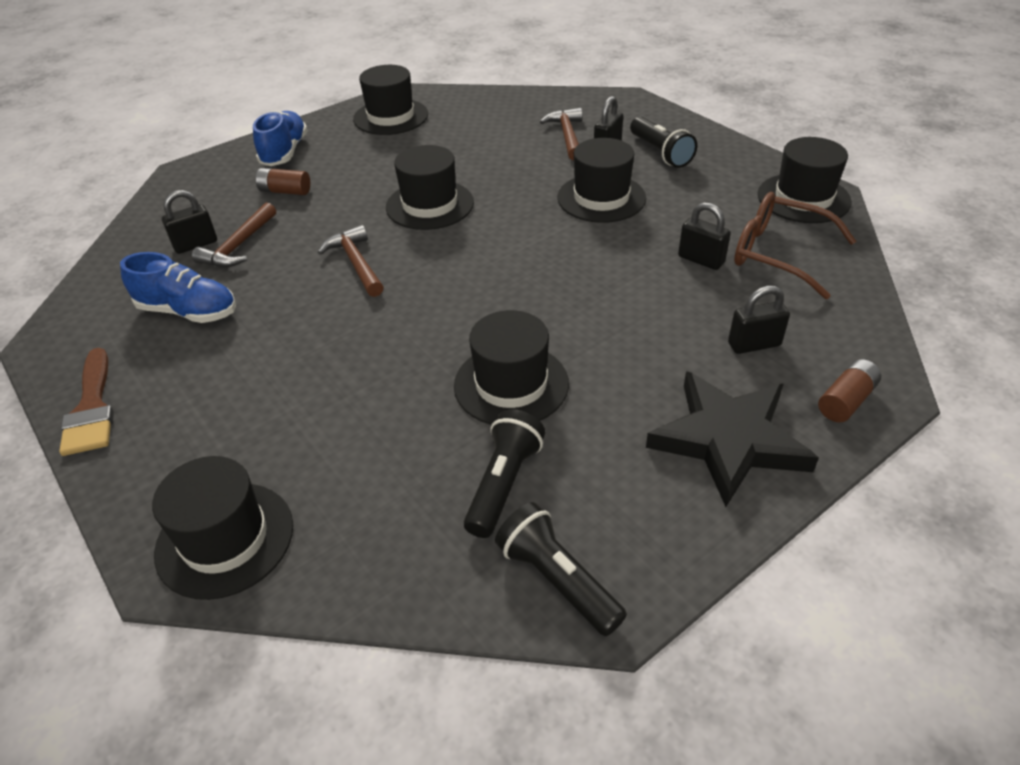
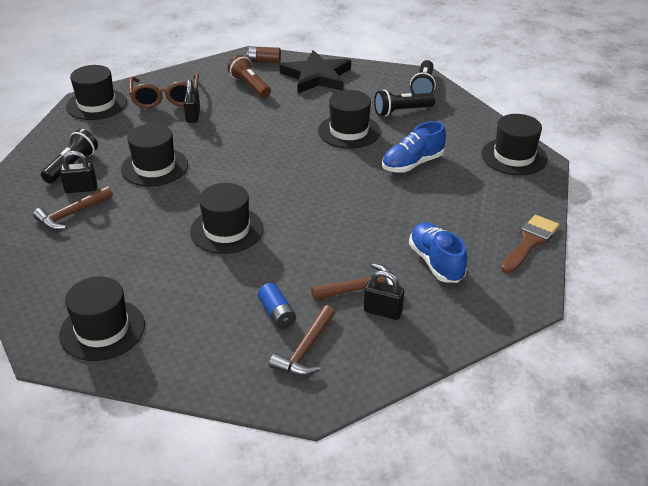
camera: 130 degrees left, 5 degrees down
(284, 152) = (221, 358): blue shoe -> blue shoe (412, 164)
(285, 191) = (277, 313): brown battery -> blue battery
(356, 263) = (319, 225): brown hammer -> brown hammer (305, 350)
(754, 344) = (250, 86): black padlock -> brown flashlight

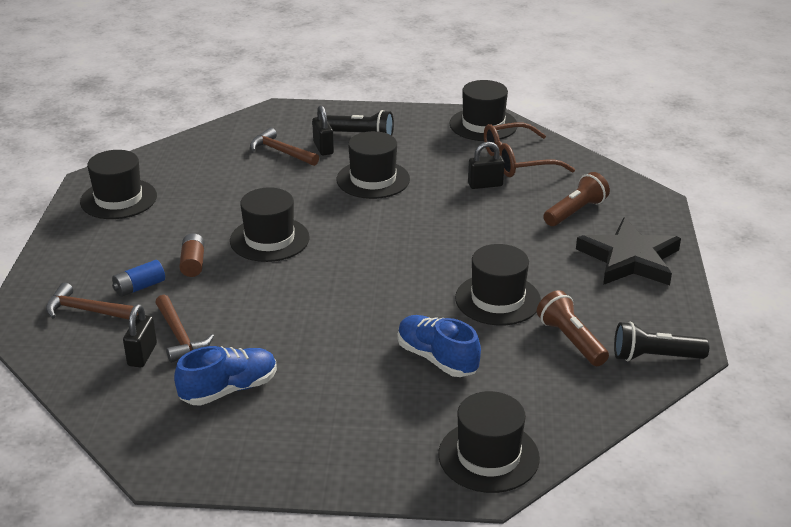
camera: 80 degrees right, 5 degrees down
(264, 61) = (648, 213): brown battery -> brown battery (193, 263)
(401, 111) = (571, 340): black flashlight -> brown flashlight
(530, 242) = (280, 471): brown brush -> none

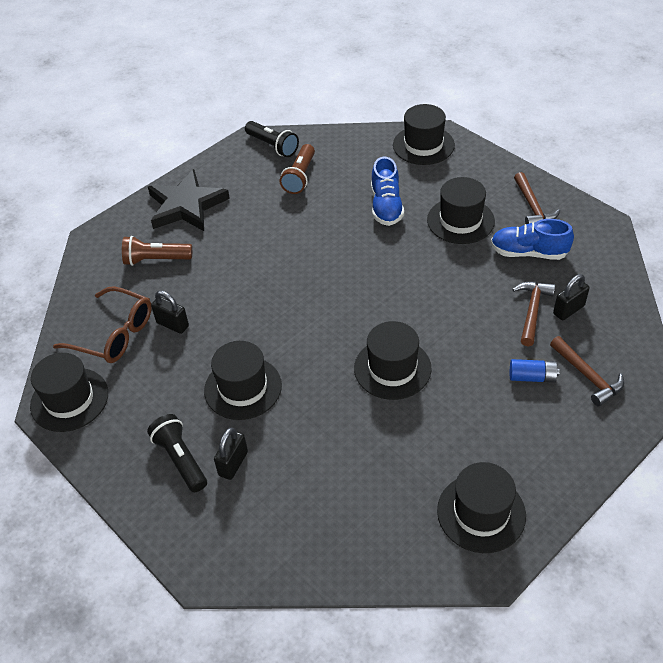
camera: 135 degrees left, 15 degrees up
(193, 263) = (473, 378): brown battery -> none
(281, 152) = (274, 485): brown hammer -> brown hammer (532, 207)
(497, 299) = (302, 223): black hat -> black hat (460, 220)

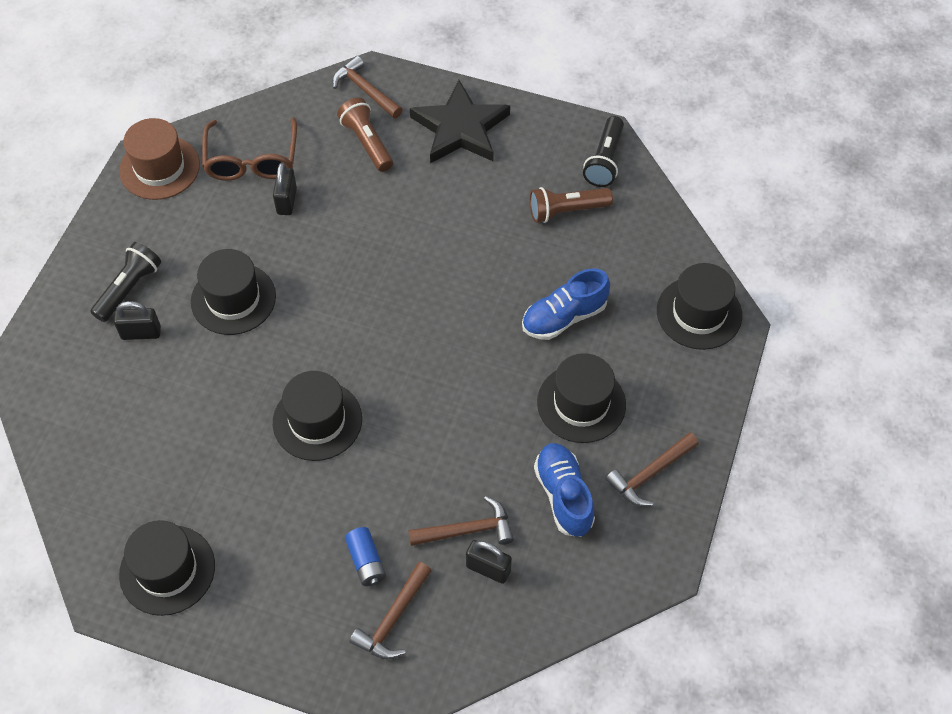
camera: 60 degrees right, 10 degrees up
(69, 399) = (159, 168): black hat -> brown hat
(105, 245) = (365, 90): none -> brown hammer

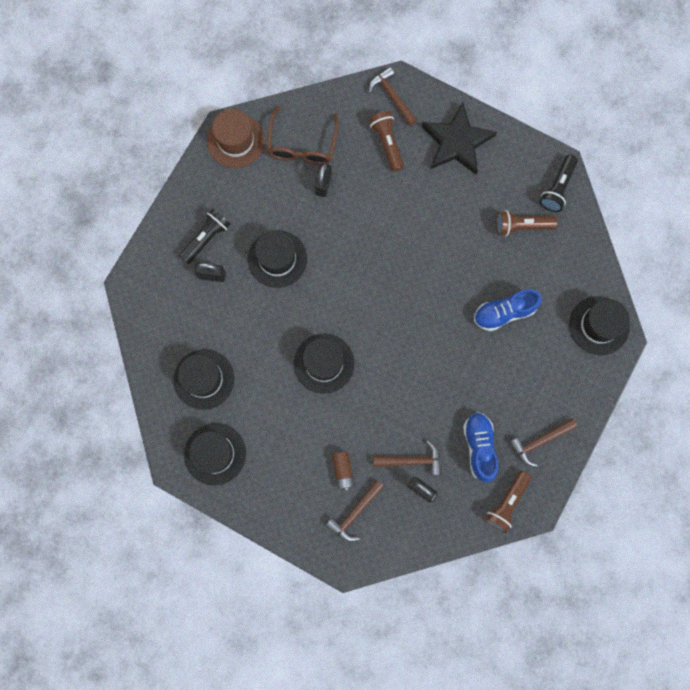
camera: 10 degrees right, 20 degrees up
(366, 561) = (343, 470): blue battery -> brown battery
(581, 403) = (503, 381): black hat -> black hat (204, 379)
(620, 566) = (507, 503): none -> brown flashlight

